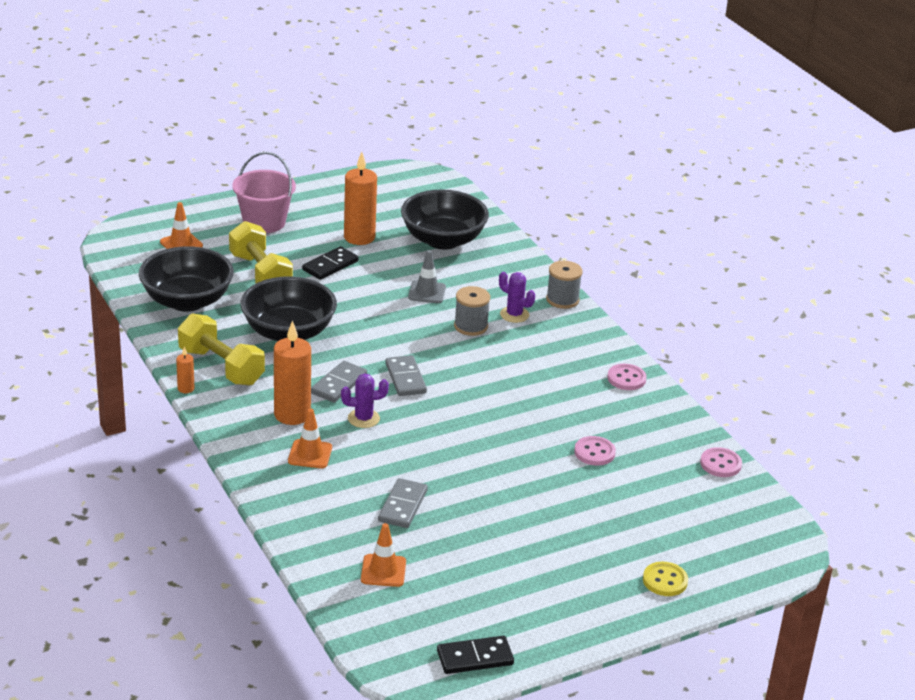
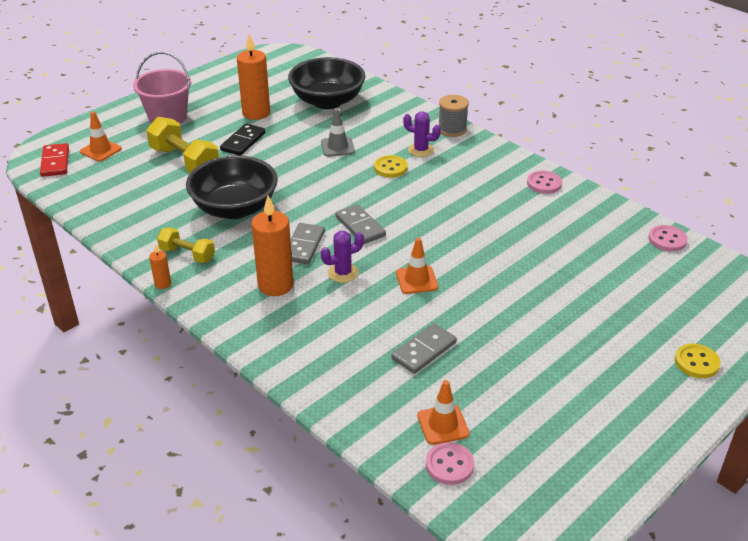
camera: 15 degrees left, 5 degrees up
(131, 247) = (55, 162): none -> red domino
(187, 301) = (128, 200): black bowl -> none
(221, 367) = (187, 254): yellow dumbbell -> yellow dumbbell, size x0.60
(310, 454) = (311, 320): orange traffic cone -> orange traffic cone (416, 280)
(402, 506) = (424, 350): grey domino -> grey domino turned 45 degrees clockwise
(471, 326) = (390, 168): grey spool -> yellow button
(475, 658) = (582, 497): black domino -> none
(594, 452) = (559, 255): pink button -> pink button (449, 465)

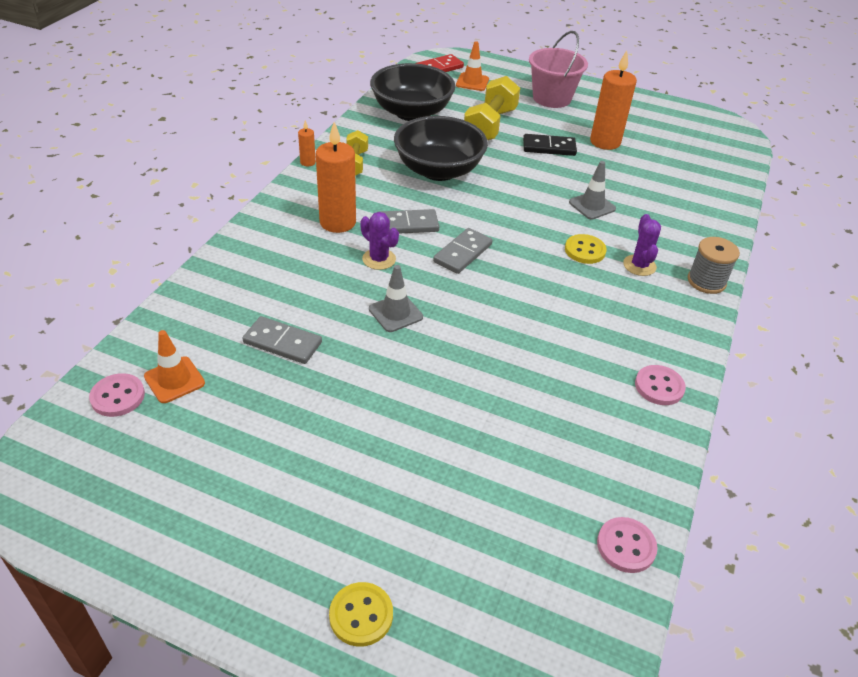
camera: 65 degrees right, 5 degrees up
(327, 101) = (671, 179): black bowl -> black bowl (411, 112)
(416, 280) = (395, 313): orange traffic cone -> grey traffic cone

